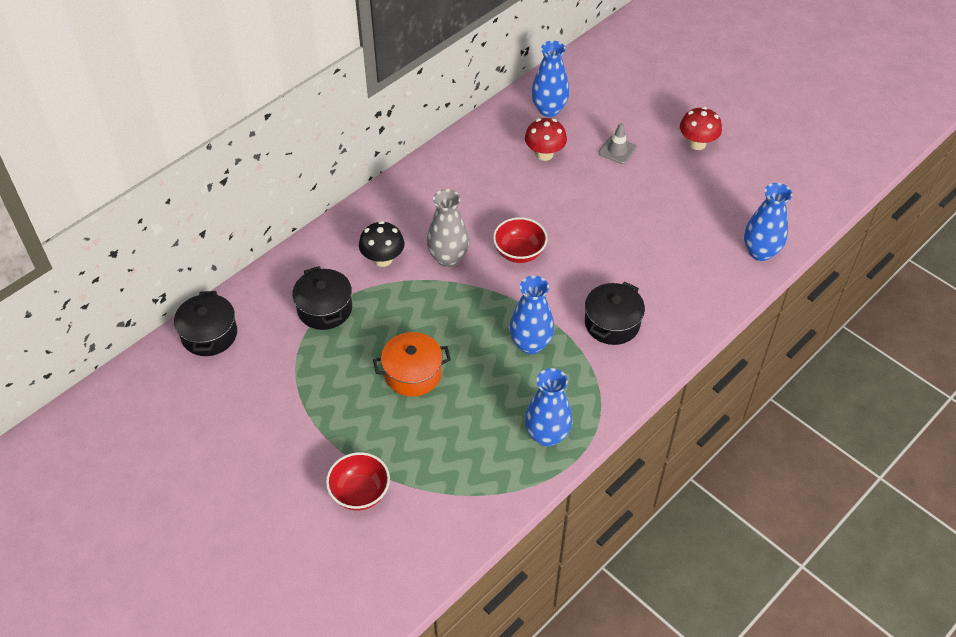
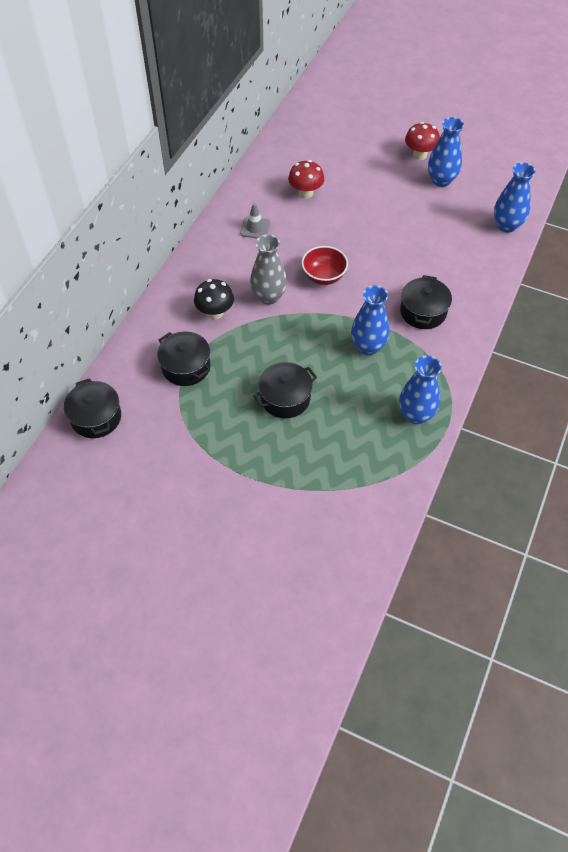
camera: 20 degrees left, 5 degrees up
(360, 493) = (289, 509): red bowl -> none
(413, 373) = (285, 398): orange pot -> black pot
(549, 109) = (292, 157): blue vase -> blue vase (441, 180)
(617, 150) = (361, 175): grey traffic cone -> grey traffic cone (255, 228)

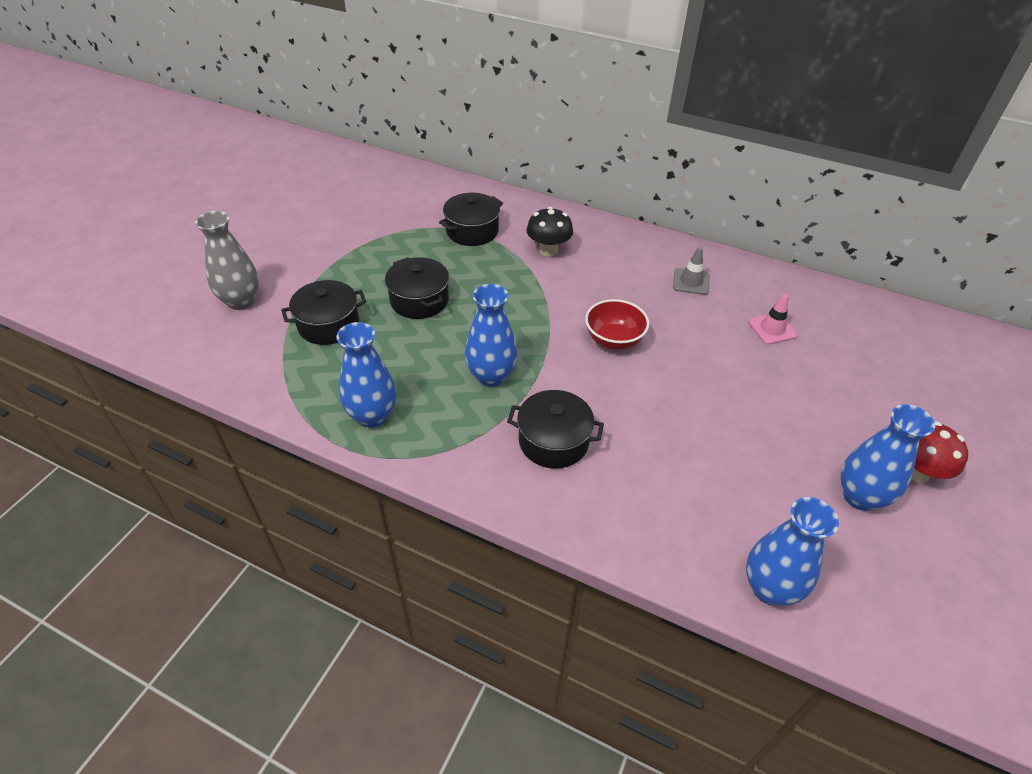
camera: 90 degrees right, 10 degrees down
(96, 417) = (417, 181): black pot -> black pot (328, 324)
(268, 297) = (574, 291): grey vase -> grey vase (241, 301)
(305, 193) = (772, 329): red mushroom -> pink traffic cone

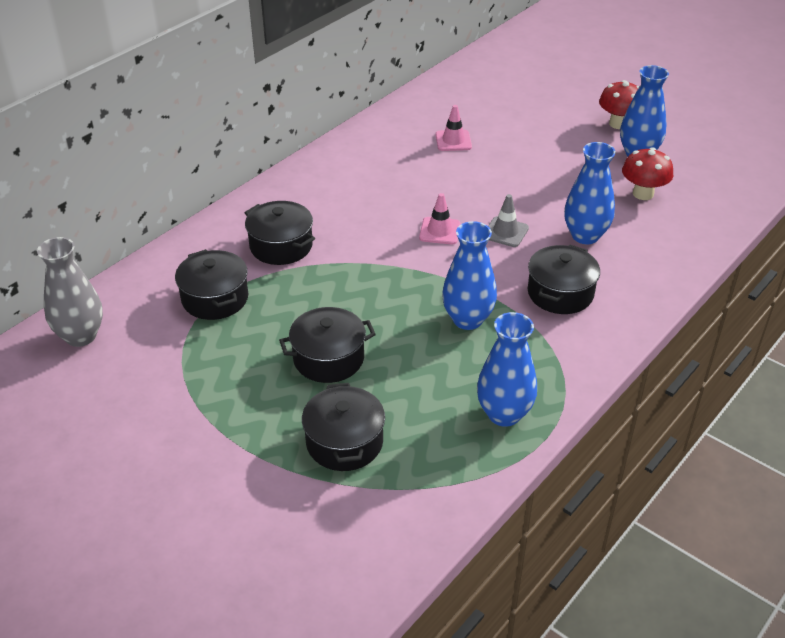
camera: 75 degrees left, 5 degrees down
(241, 301) = (264, 532): grey vase -> grey vase (81, 336)
(548, 250) = (281, 246): black mushroom -> black pot
(613, 340) = (439, 231): red bowl -> pink traffic cone
(691, 282) = (373, 166): grey traffic cone -> grey traffic cone (505, 232)
(769, 588) = (713, 216): blue vase -> blue vase (585, 236)
(774, 506) = (643, 194): none -> red mushroom

